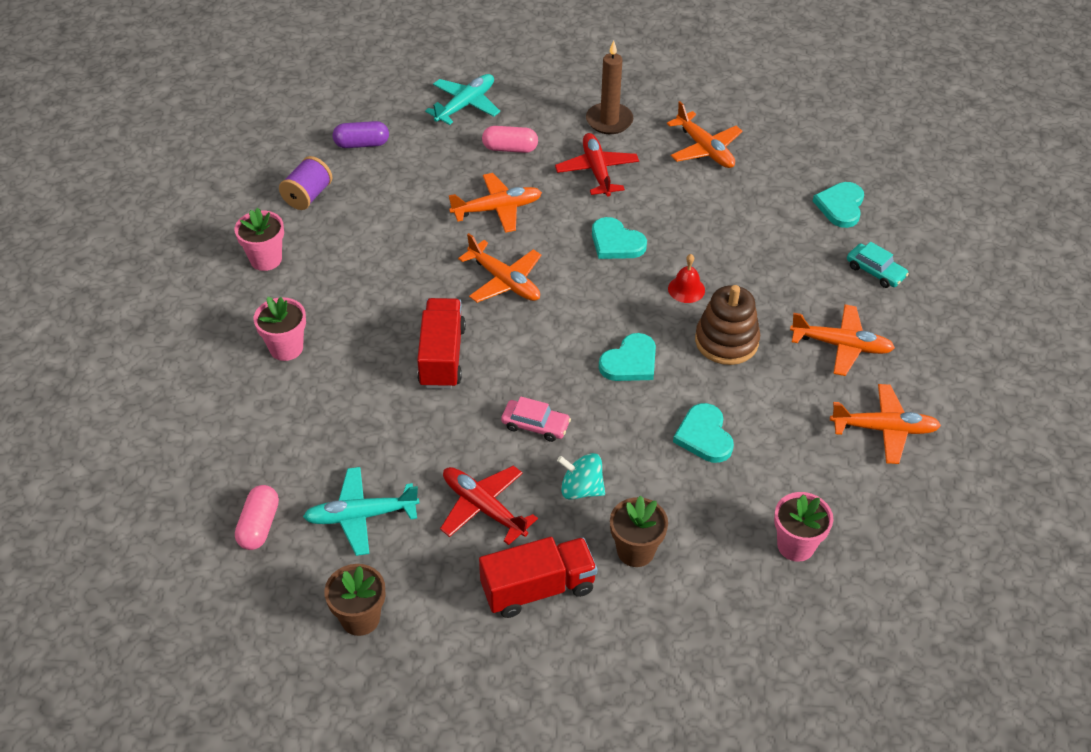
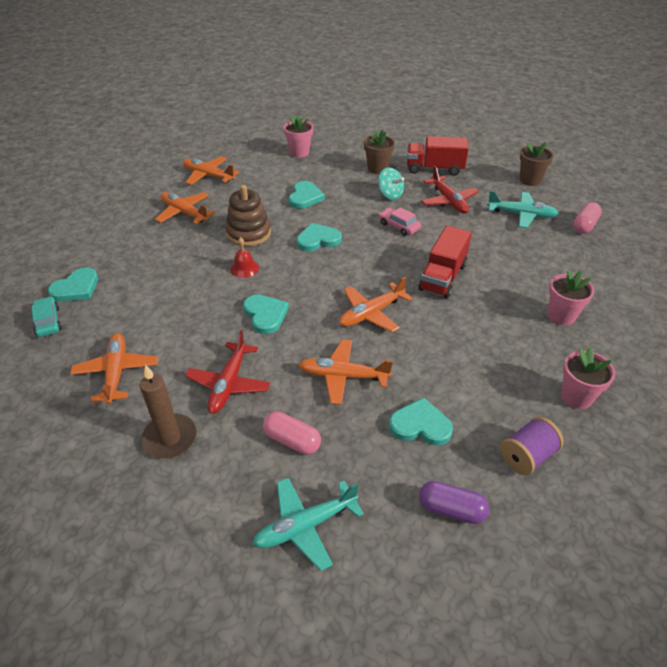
camera: 155 degrees left, 5 degrees down
(407, 191) = (420, 425): none -> turquoise heart
(504, 281) = (371, 313): orange plane -> orange plane turned 105 degrees counterclockwise
(875, 271) = (112, 242): turquoise car -> turquoise car (48, 321)

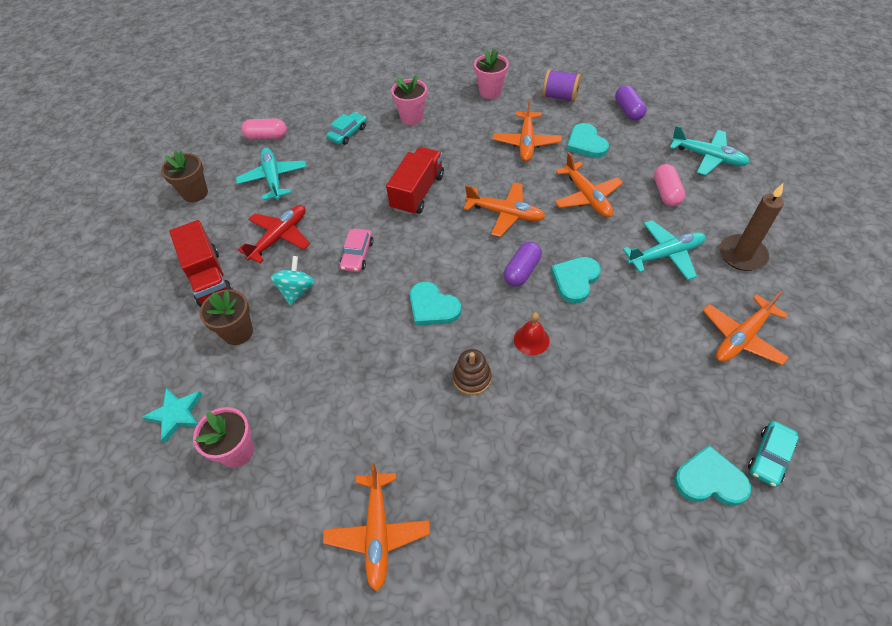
camera: 120 degrees left, 10 degrees up
(184, 213) = (488, 485): orange plane -> orange plane (526, 142)
(229, 384) = (665, 255): red plane -> turquoise plane
(248, 233) = (472, 378): brown stacking toy -> brown stacking toy, size x0.63
(303, 292) = (522, 271): none -> purple capsule
(305, 197) = (356, 369): turquoise heart -> none
(341, 142) = (176, 414): none -> turquoise star
(442, 277) = (417, 192): red truck -> red truck turned 60 degrees counterclockwise
(560, 268) = (348, 133): none -> turquoise car

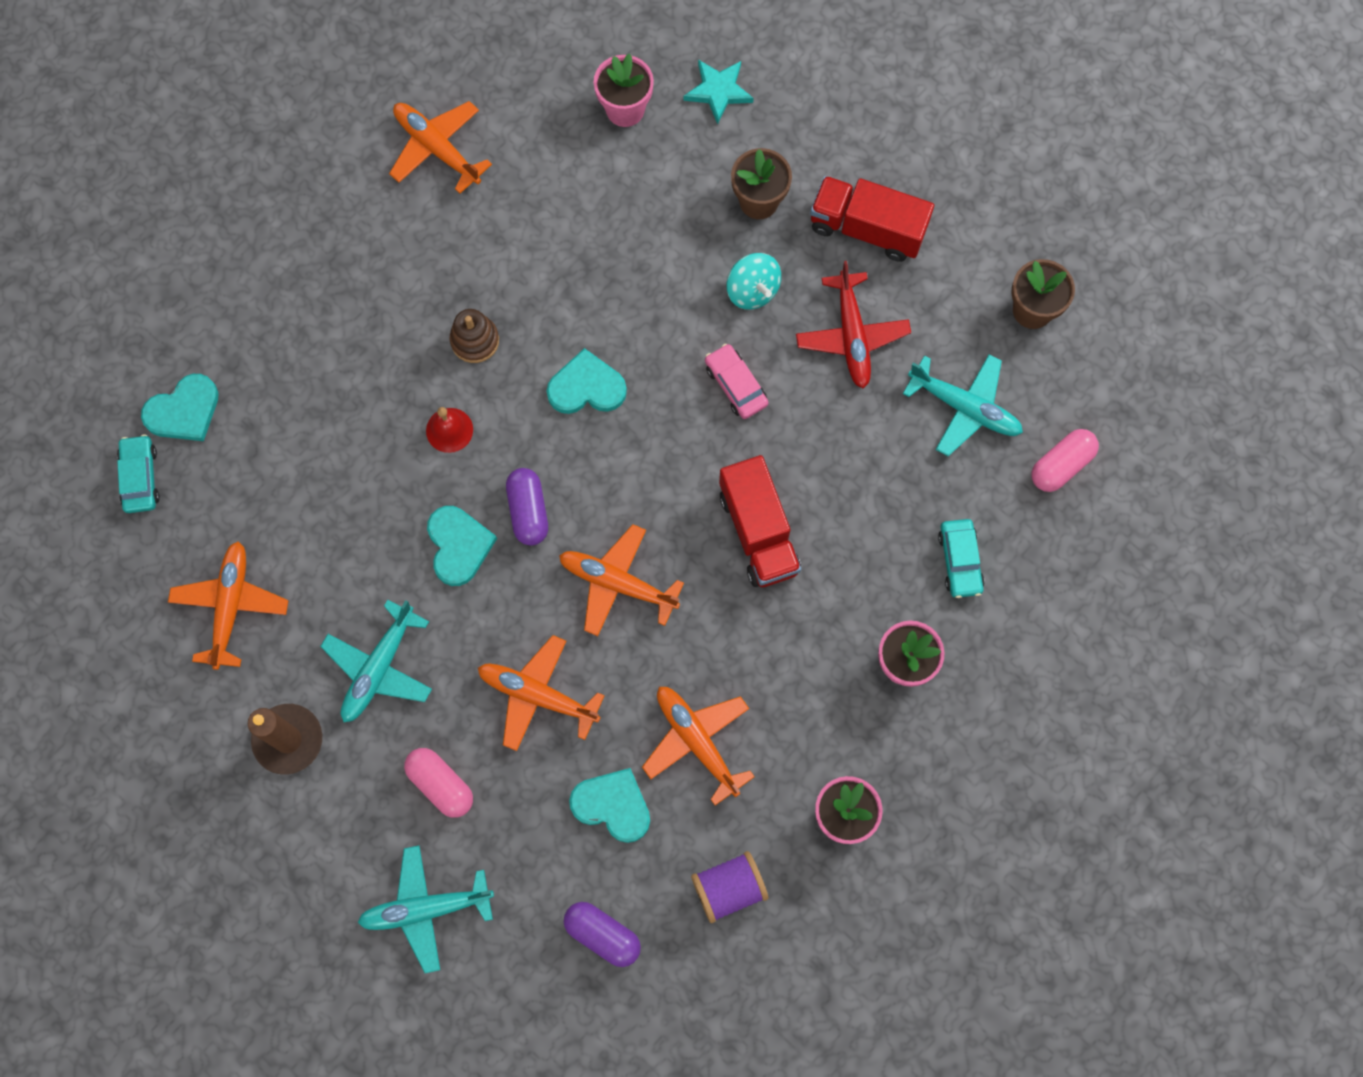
camera: 135 degrees right, 20 degrees up
(505, 214) = (618, 583): orange plane -> orange plane turned 45 degrees clockwise

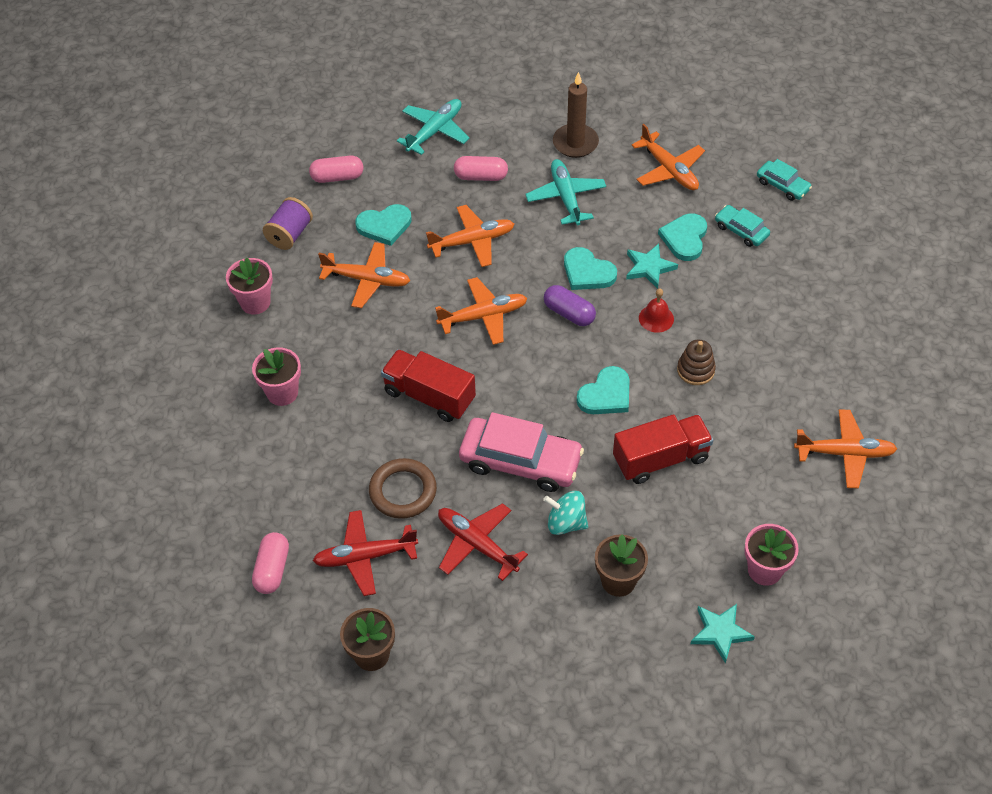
camera: 140 degrees right, 20 degrees down
(184, 411) = (801, 226): turquoise heart -> turquoise heart (684, 238)
(391, 496) = (649, 267): none -> turquoise star
(602, 934) = (337, 177): purple capsule -> pink capsule
(736, 385) = (520, 461): pink car -> pink car, size x1.92
(867, 228) = (531, 620): red truck -> red truck (661, 459)
(874, 446) = (403, 491): none -> brown ring
(959, 561) = (293, 468): turquoise car -> turquoise car (741, 230)
(964, 407) = (365, 556): turquoise plane -> red plane

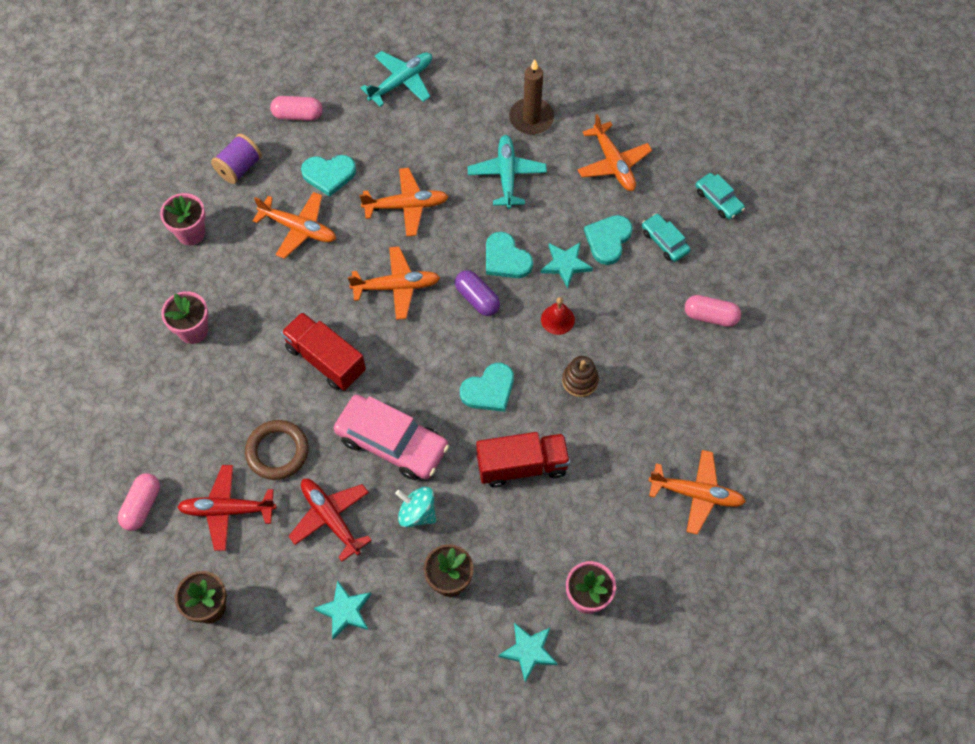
camera: 10 degrees right, 10 degrees up
(481, 176) = (432, 138): pink capsule -> pink capsule (710, 316)
(517, 630) = (345, 611): none -> turquoise star

